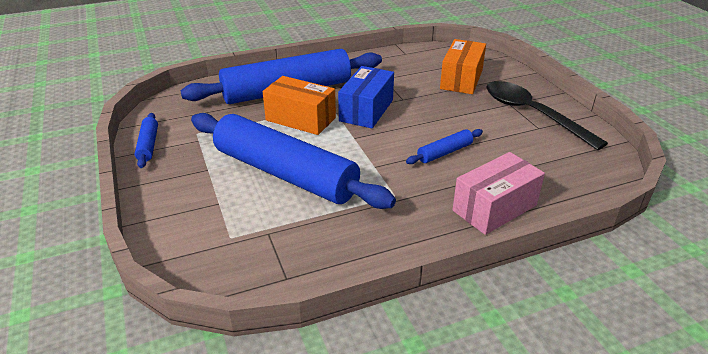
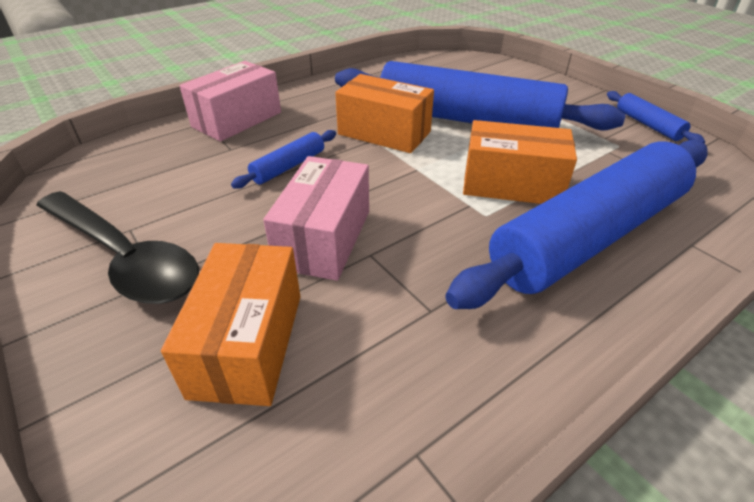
camera: 165 degrees right, 5 degrees up
(363, 171) = (384, 133): none -> orange box
(366, 110) = (423, 216): blue box -> none
(425, 108) = (324, 238): none -> pink box

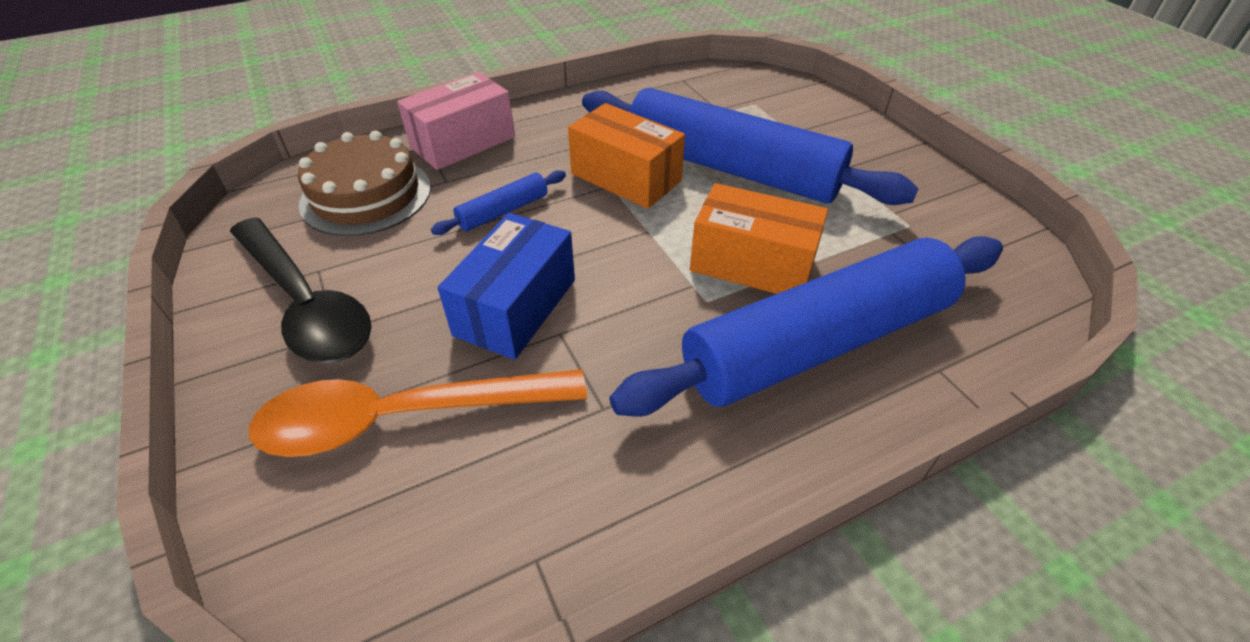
camera: 10 degrees right, 5 degrees up
(161, 166) = (366, 195): none -> brown cake
(248, 343) = (404, 417): orange box -> orange spoon
(324, 238) = (515, 307): pink box -> blue box
(648, 125) = (961, 199): blue rolling pin -> none

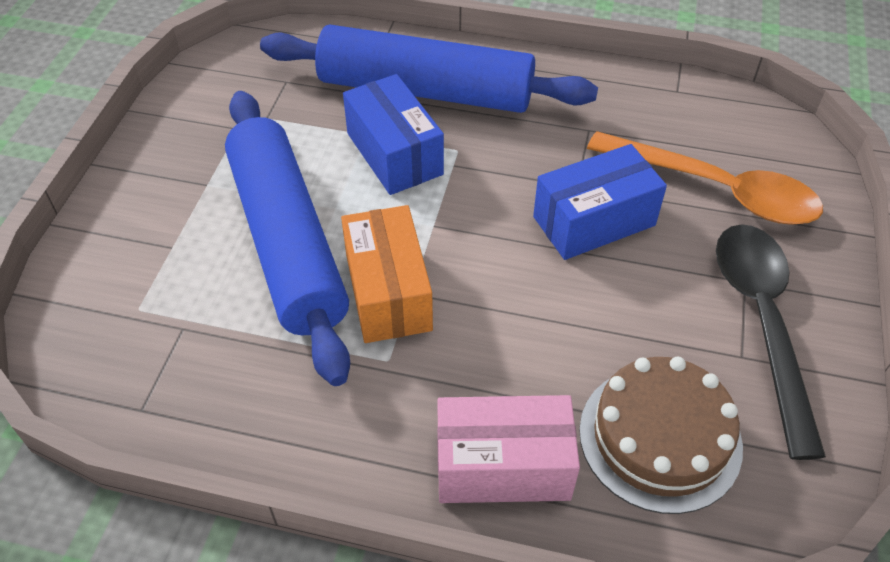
camera: 140 degrees left, 5 degrees up
(503, 211) = (535, 323): blue rolling pin -> none
(752, 264) = (394, 154): orange box -> blue box

